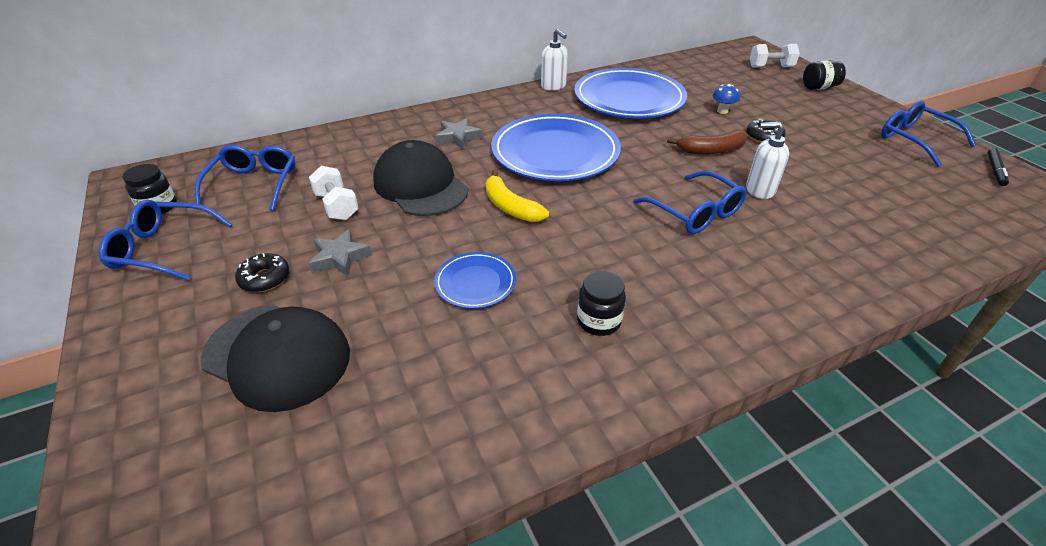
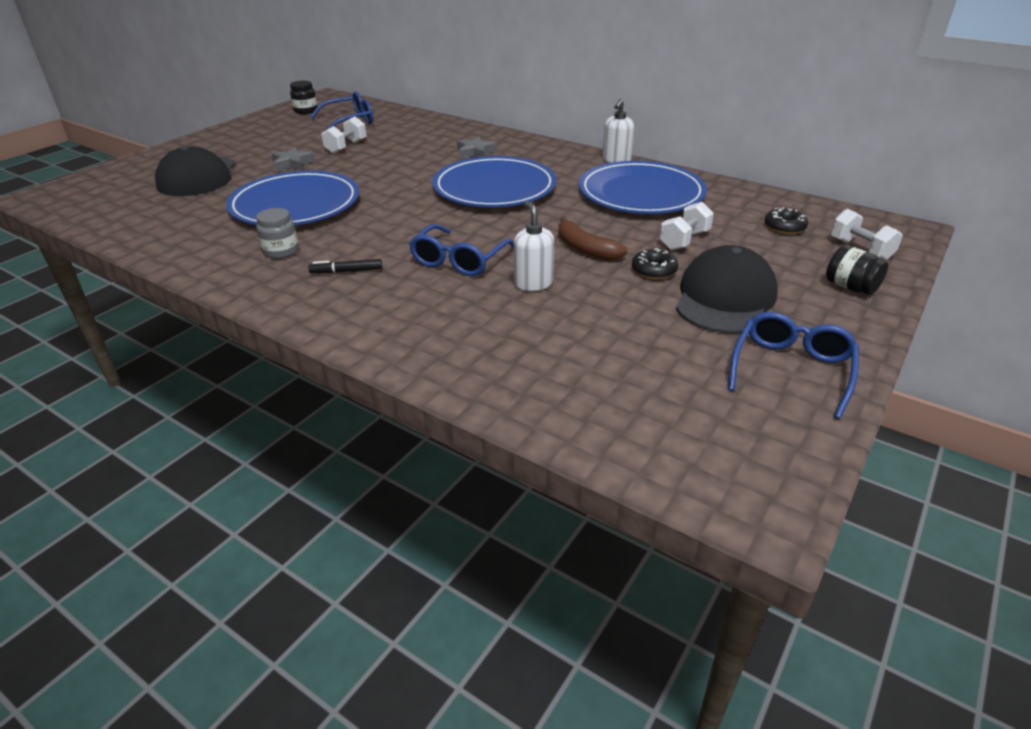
camera: 60 degrees right, 5 degrees down
(163, 249) = (268, 125): blue glasses -> none
(265, 278) = (259, 154): black donut -> black donut (784, 227)
(420, 185) = (395, 160): black cap -> black cap (725, 298)
(475, 283) = (295, 205): blue plate -> blue plate, size x2.09
(510, 207) = (396, 193): yellow banana -> none
(598, 321) = (281, 251): black jar -> grey jar
(722, 111) = (684, 240): blue mushroom -> white dumbbell
(995, 171) = (782, 441): black marker -> black marker (346, 271)

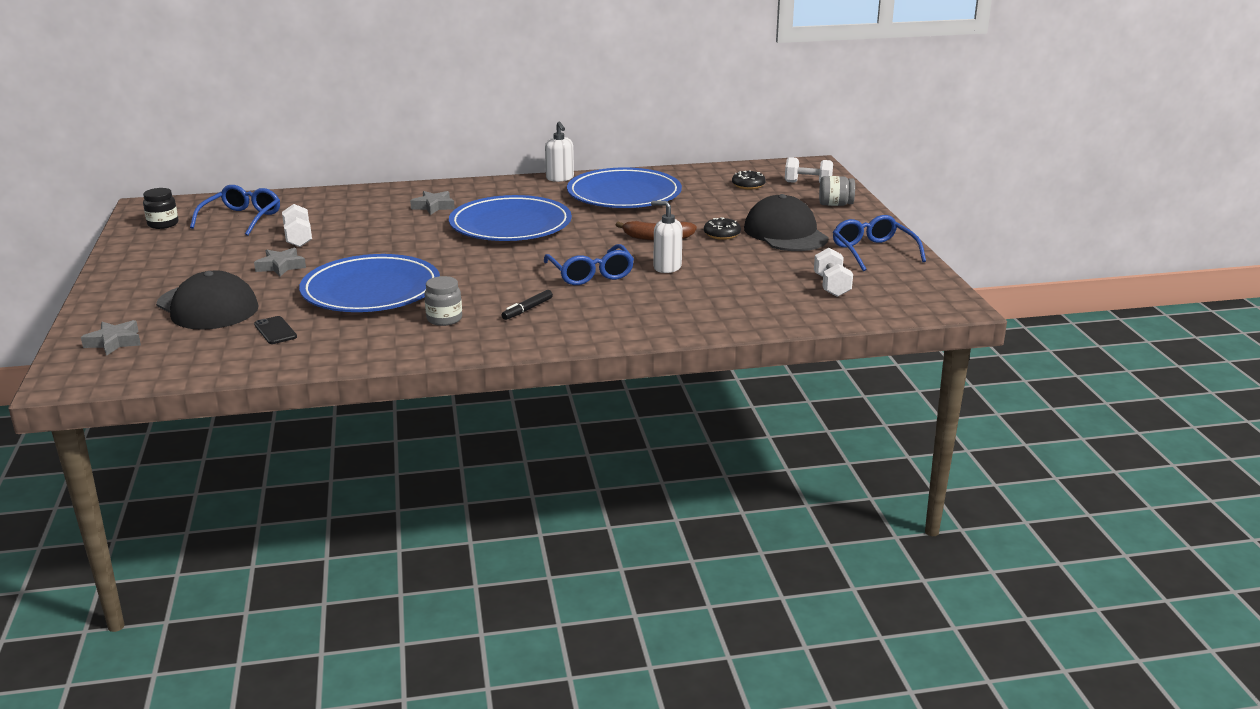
camera: 45 degrees left, 10 degrees down
(110, 181) = (114, 342): none -> grey star
(184, 211) = (275, 331): none -> black phone
(684, 240) = (706, 212): white dumbbell -> white dumbbell (831, 286)
(850, 287) = (835, 204): black jar -> grey jar

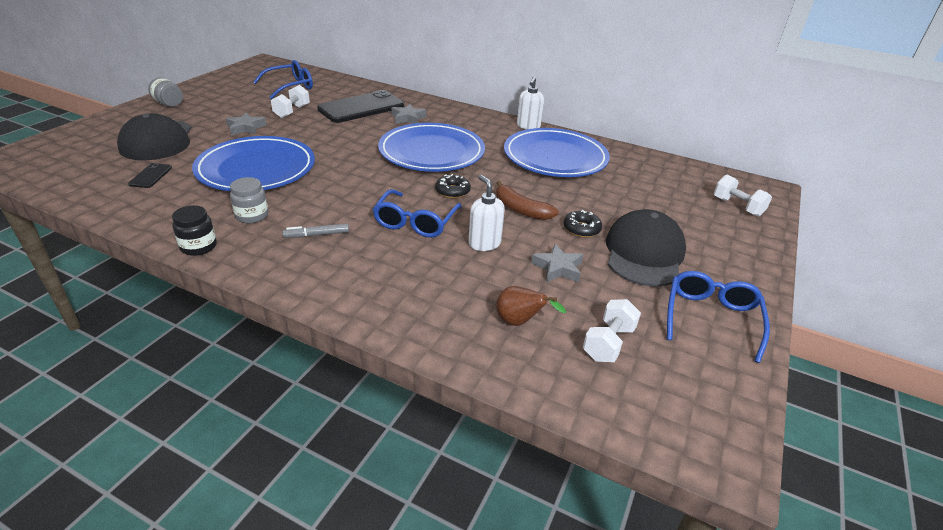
camera: 35 degrees right, 10 degrees up
(114, 342) = (71, 145): grey star -> grey star (558, 268)
(163, 224) = (248, 76): black jar -> black jar (198, 247)
(366, 213) = (361, 107): none -> black phone
(527, 309) = (317, 235): black marker -> grey marker
(748, 185) = (675, 187): black donut -> black donut (452, 191)
(763, 297) = (519, 322): none -> brown pear
(835, 204) = (738, 241): grey jar -> grey jar (169, 104)

